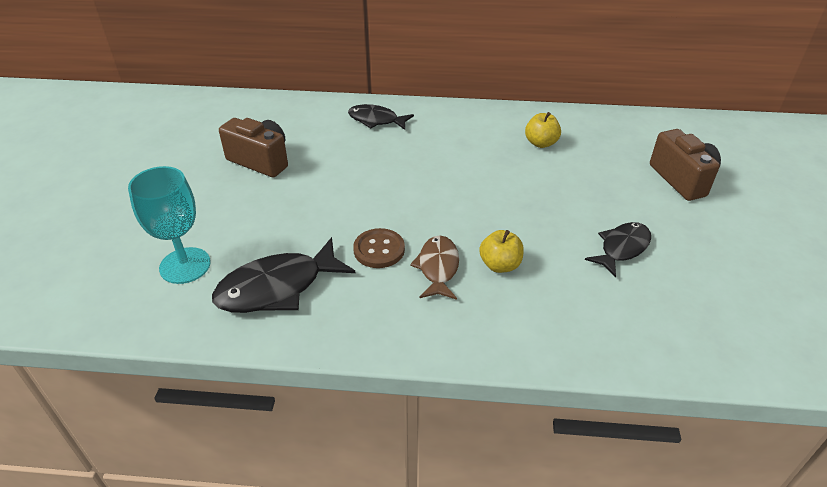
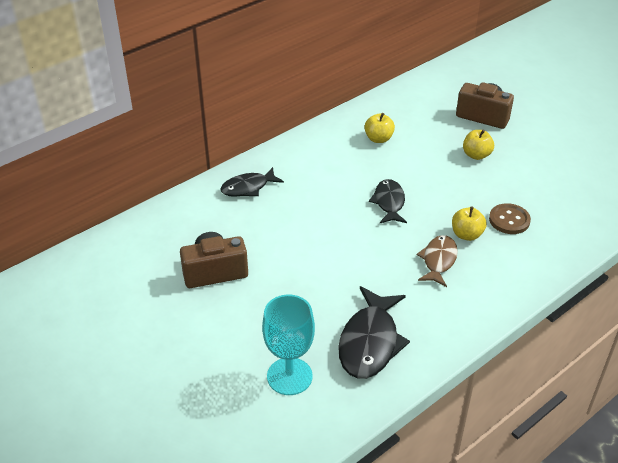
camera: 45 degrees left, 0 degrees up
(379, 250) = (390, 274): brown button -> brown button (509, 220)
(438, 268) = (438, 261): brown fish -> brown fish turned 60 degrees clockwise
(620, 207) = (476, 155): none -> yellow apple
(622, 248) = (509, 180): black fish -> black fish (389, 202)

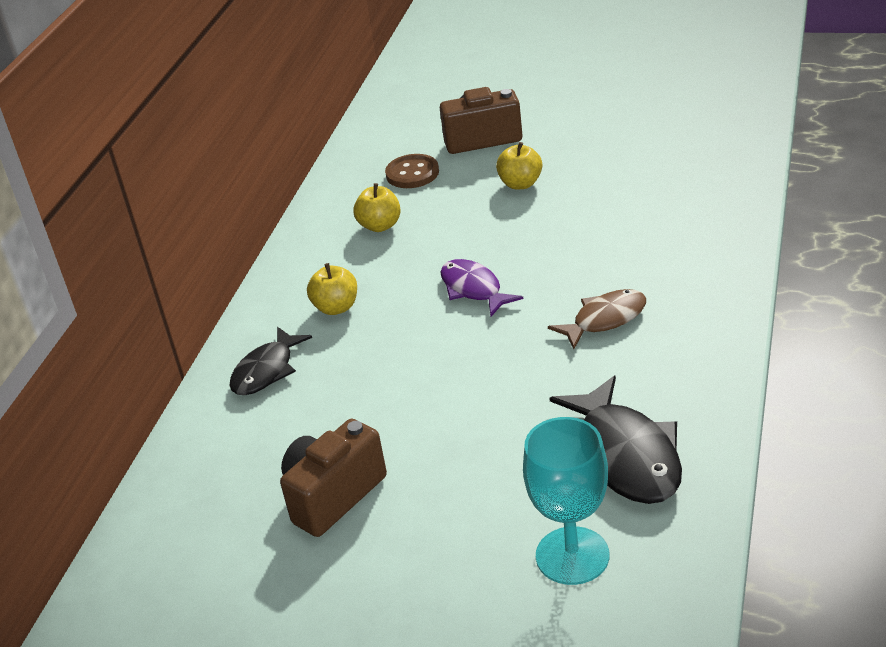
camera: 30 degrees left, 5 degrees down
(389, 202) = (474, 289): black fish -> purple fish
(438, 261) = (605, 319): brown fish -> brown fish turned 75 degrees clockwise
(466, 234) = (605, 274): yellow apple -> yellow apple (336, 307)
(509, 220) = (636, 233): brown button -> brown button (412, 173)

